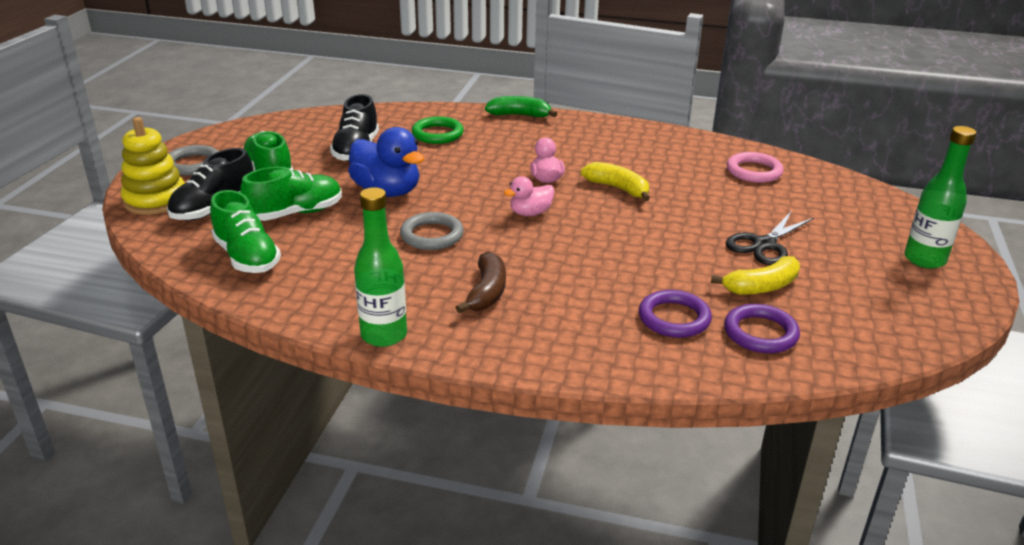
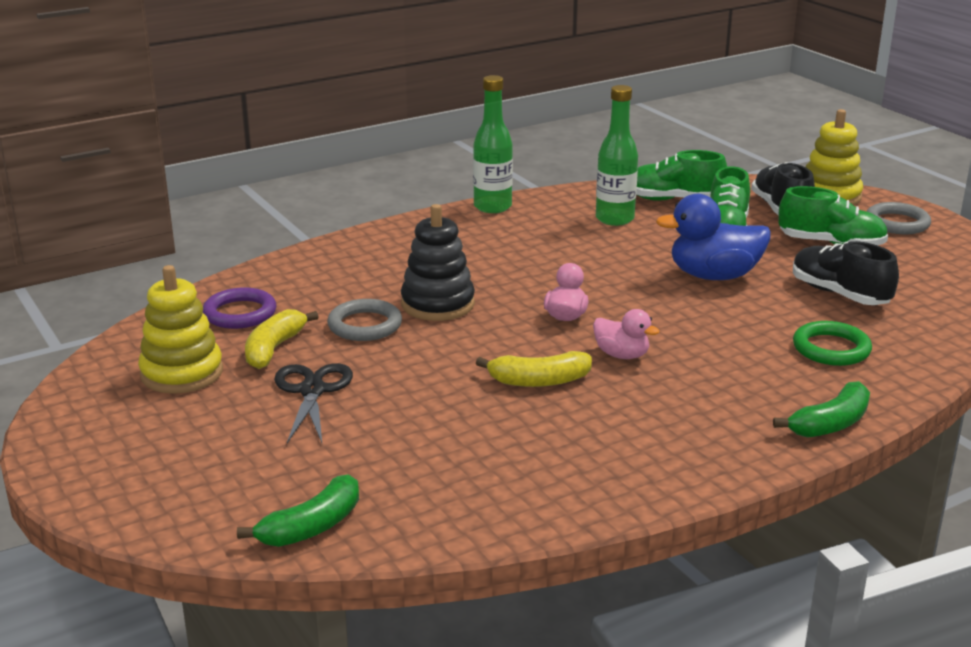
camera: 135 degrees right, 5 degrees down
(432, 235) = (598, 264): grey ring -> grey ring (365, 325)
(487, 292) = (479, 251): brown banana -> none
(596, 263) = (438, 304): none -> black stacking toy
(674, 318) = (319, 294): purple ring -> none
(754, 171) = (430, 490): pink ring -> none
(833, 182) = (312, 527): none -> green banana
(850, 300) = (182, 373): none -> yellow stacking toy
(924, 259) = (125, 456): green bottle -> green bottle (614, 219)

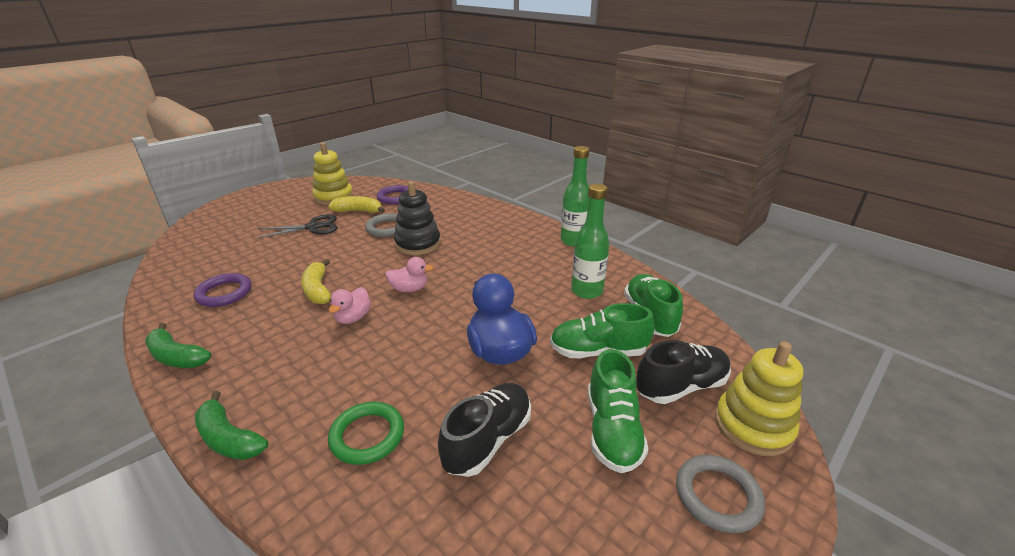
camera: 75 degrees right, 5 degrees up
(312, 527) = (183, 248): green banana -> green banana (176, 357)
(514, 460) = (224, 293): none -> purple ring

